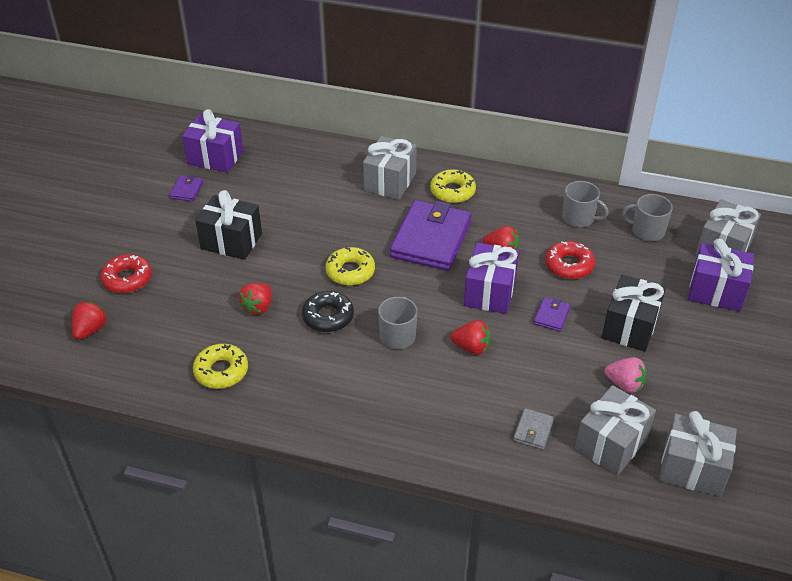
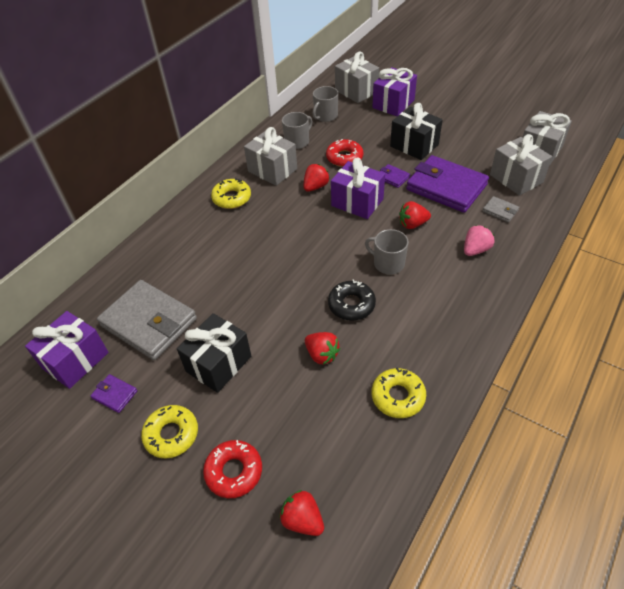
camera: 70 degrees left, 5 degrees up
(266, 185) = (149, 322): none -> grey wallet
(350, 271) = (300, 280): yellow donut -> yellow donut (171, 434)
(390, 182) = (197, 233): grey gift -> grey gift (272, 170)
(431, 239) = (283, 222): purple wallet -> purple wallet (446, 187)
(471, 347) = (412, 224): red strawberry -> red strawberry turned 135 degrees counterclockwise
(624, 384) = (465, 160): pink strawberry -> pink strawberry (475, 250)

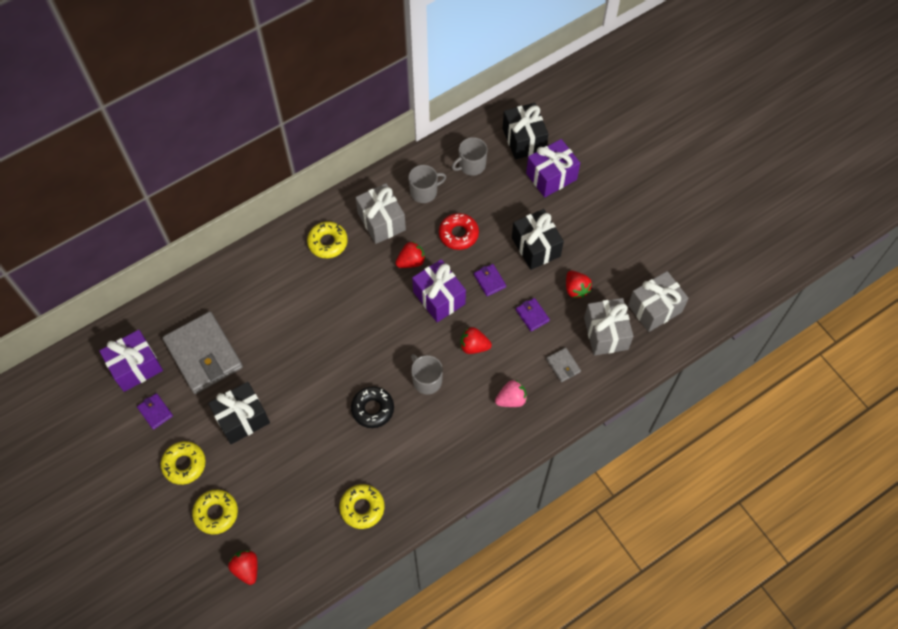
camera: 20 degrees right, 15 degrees up
(234, 471) = (216, 513): red donut -> yellow donut
(322, 354) = (324, 446): red strawberry -> red strawberry (576, 289)
(356, 91) = (524, 140): grey gift -> black gift
(446, 187) = (532, 315): purple wallet -> purple wallet, size x0.42

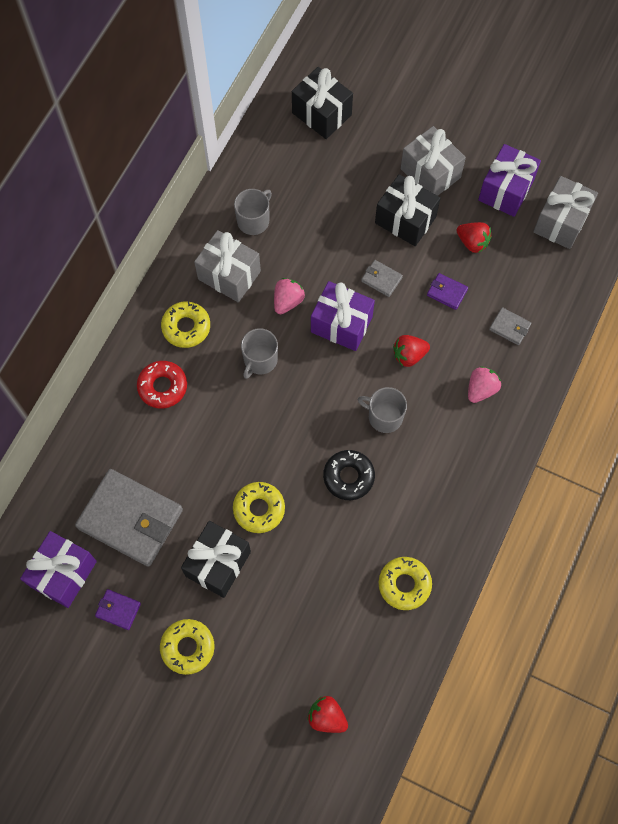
camera: 30 degrees left, 5 degrees up
(216, 513) = (256, 678): yellow donut -> yellow donut (259, 509)
(411, 261) = (288, 301): red strawberry -> pink strawberry
(458, 234) = (318, 247): red donut -> red donut (162, 387)
(471, 165) = (285, 167): grey mug -> grey mug (260, 360)
(489, 281) = (381, 279): purple wallet -> grey wallet
(551, 176) = (374, 139): purple gift -> purple gift (506, 190)
(606, 333) = (530, 272): grey gift -> grey gift (430, 173)

